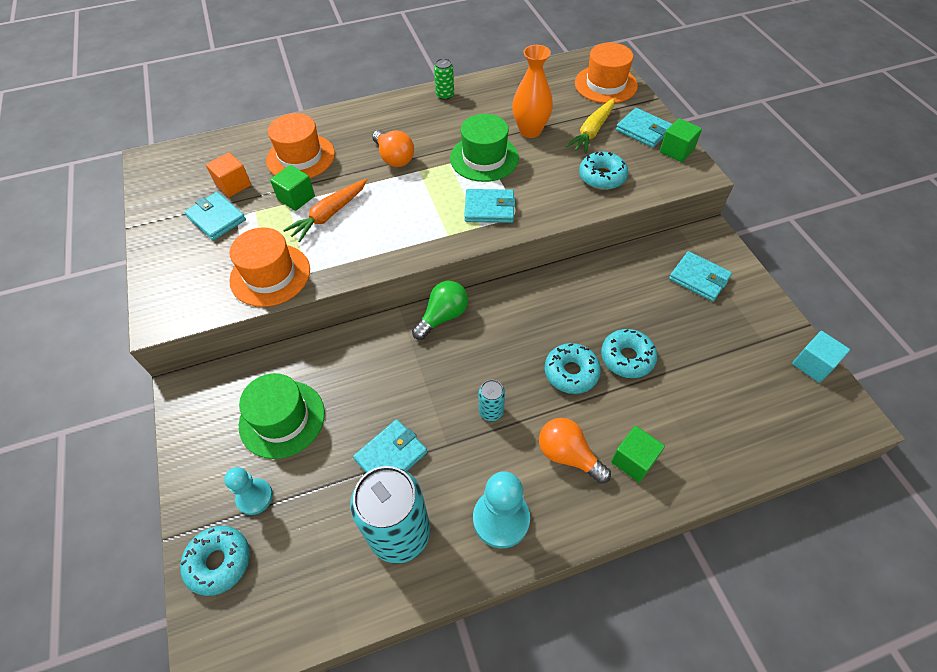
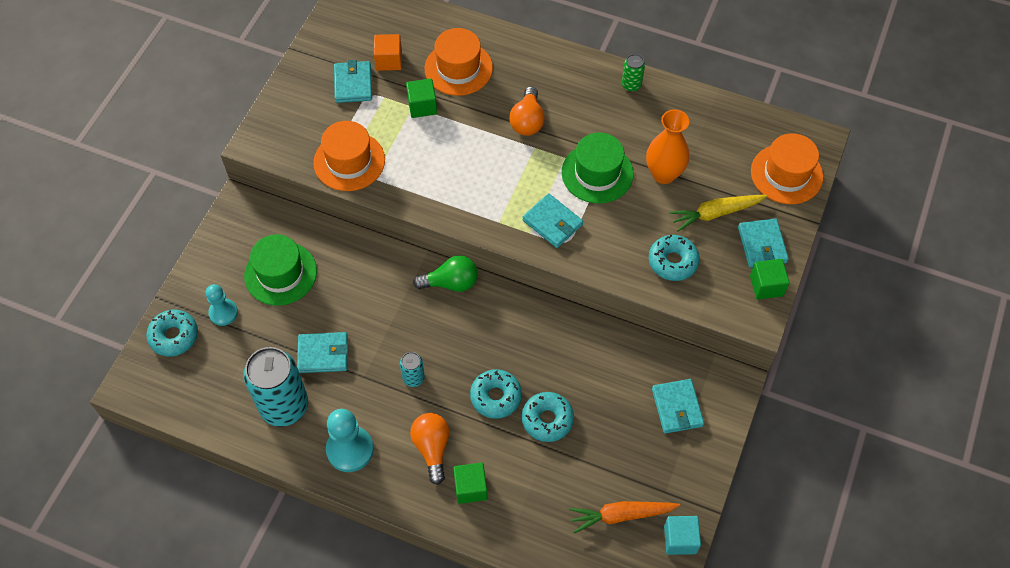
camera: 40 degrees right, 5 degrees up
(329, 215) = (432, 139): orange carrot -> orange carrot (621, 515)

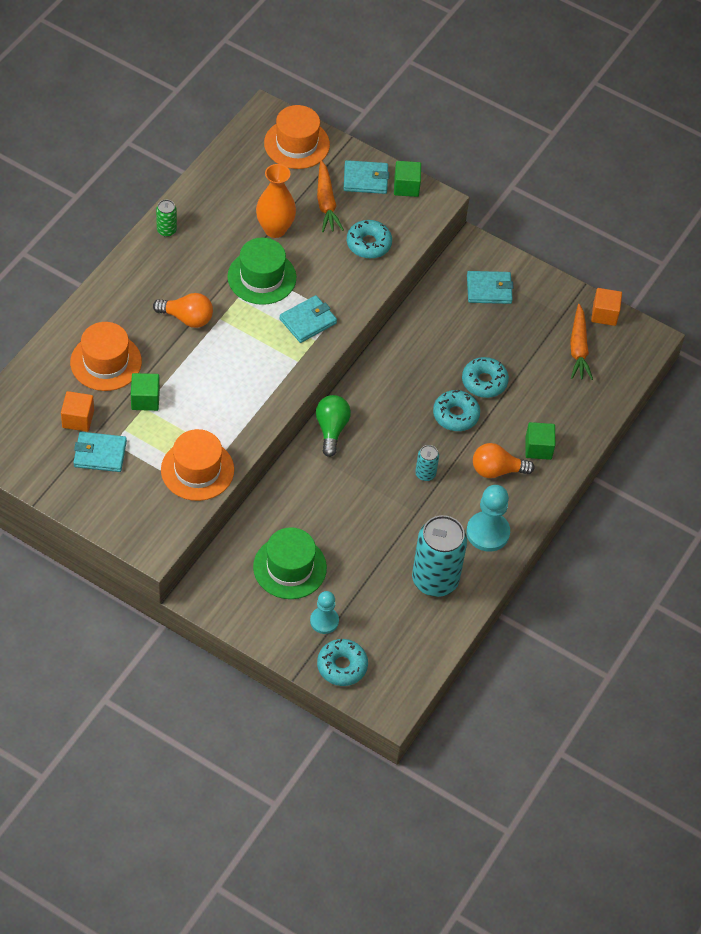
camera: 85 degrees left, 5 degrees down
(323, 354) = (387, 542): turquoise wallet -> none
(680, 539) = (604, 314): turquoise cube -> orange cube
(715, 213) = (326, 203): yellow carrot -> orange carrot

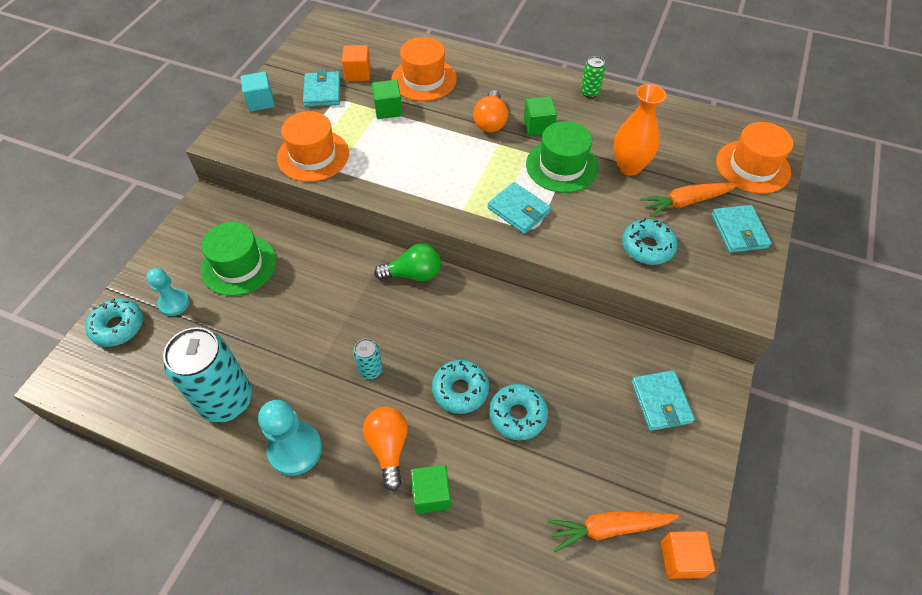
camera: 85 degrees right, 0 degrees up
(100, 511) = (261, 101): none -> turquoise cube
(406, 187) = (750, 270): green cube -> green cube (538, 126)

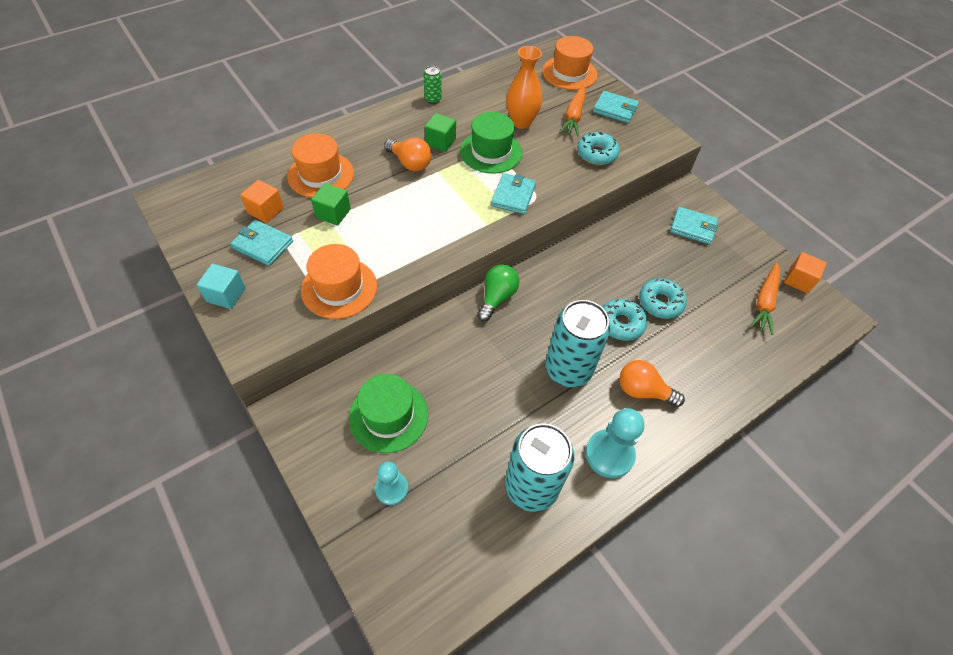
camera: 60 degrees left, 0 degrees up
(118, 326) = (382, 552): turquoise donut -> none
(370, 370) = (568, 369): turquoise can -> turquoise can, size x2.21
(431, 494) = (694, 383): green cube -> none
(518, 210) = (513, 196): turquoise wallet -> turquoise wallet turned 60 degrees counterclockwise

